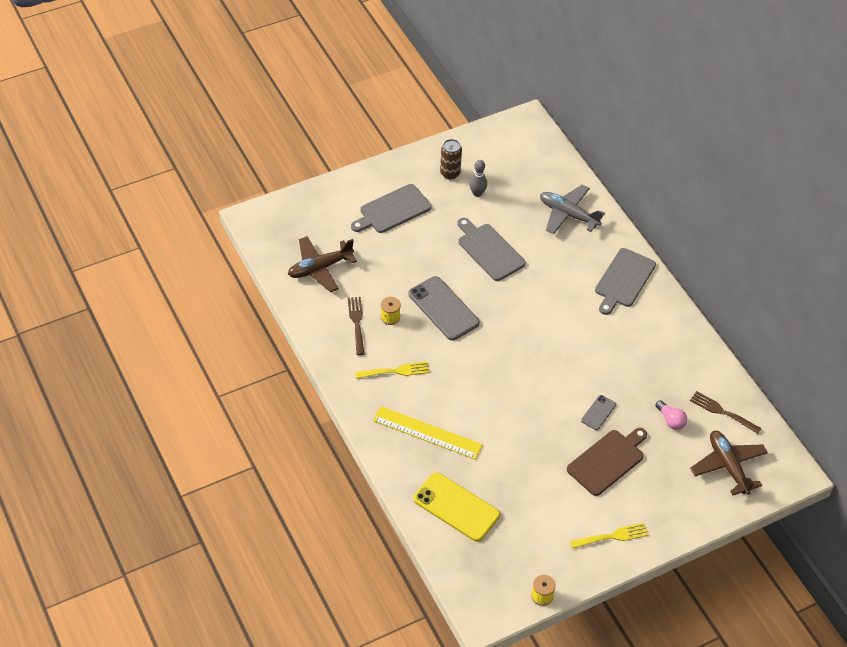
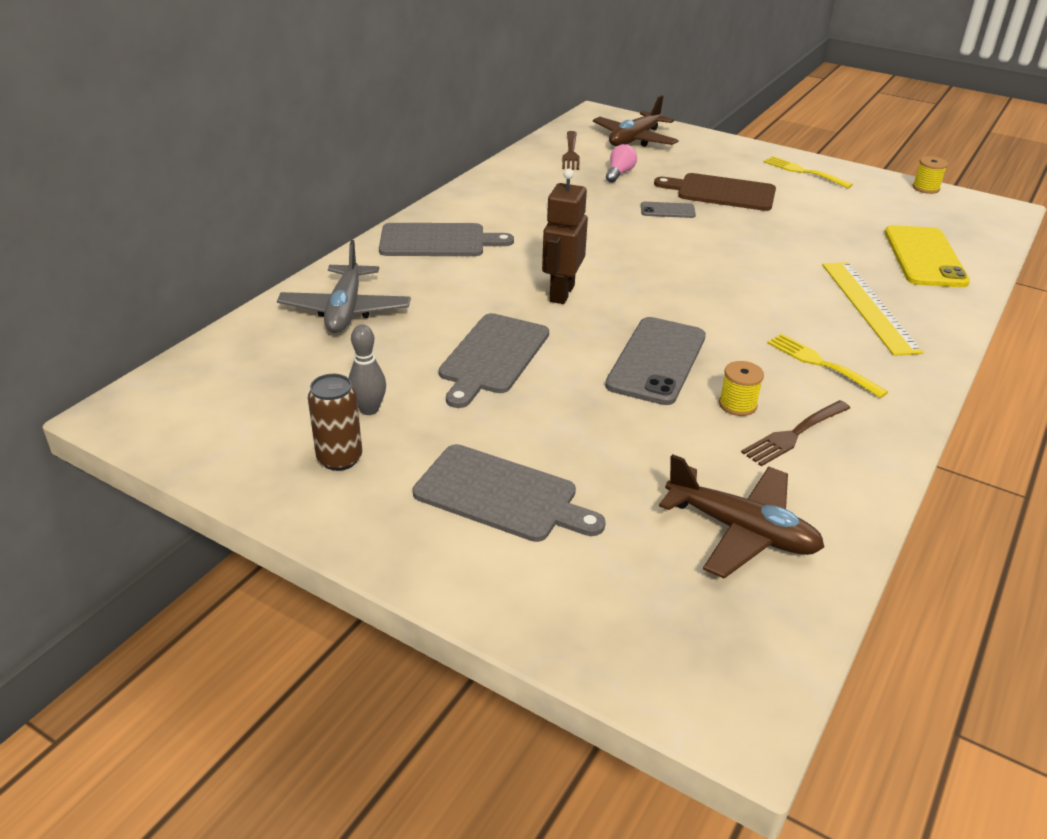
camera: 120 degrees left, 15 degrees down
(530, 305) = (561, 293): none -> brown robot

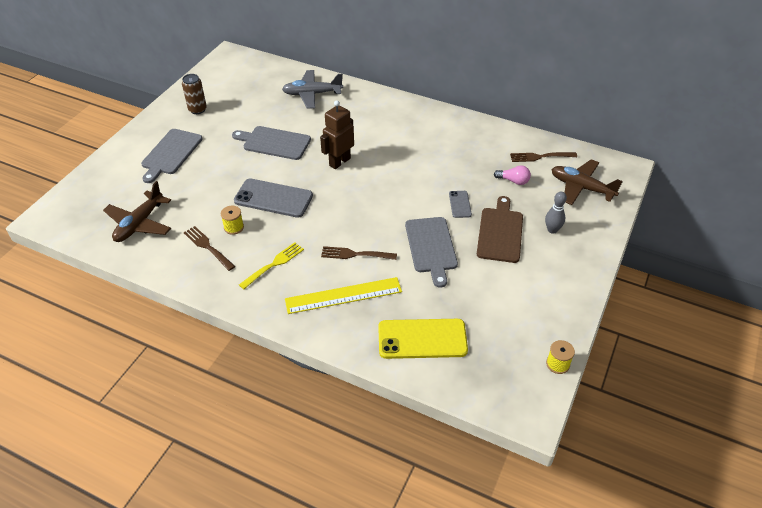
camera: 85 degrees right, 10 degrees up
(369, 409) = (231, 112): grey bowling pin -> grey bowling pin (552, 230)
(437, 241) = (390, 113): grey cutting board -> grey cutting board (431, 247)
(561, 293) = (339, 162): brown robot -> brown robot turned 60 degrees counterclockwise
(782, 292) = (355, 254): none -> brown fork
(803, 172) = (559, 283): yellow fork -> none

